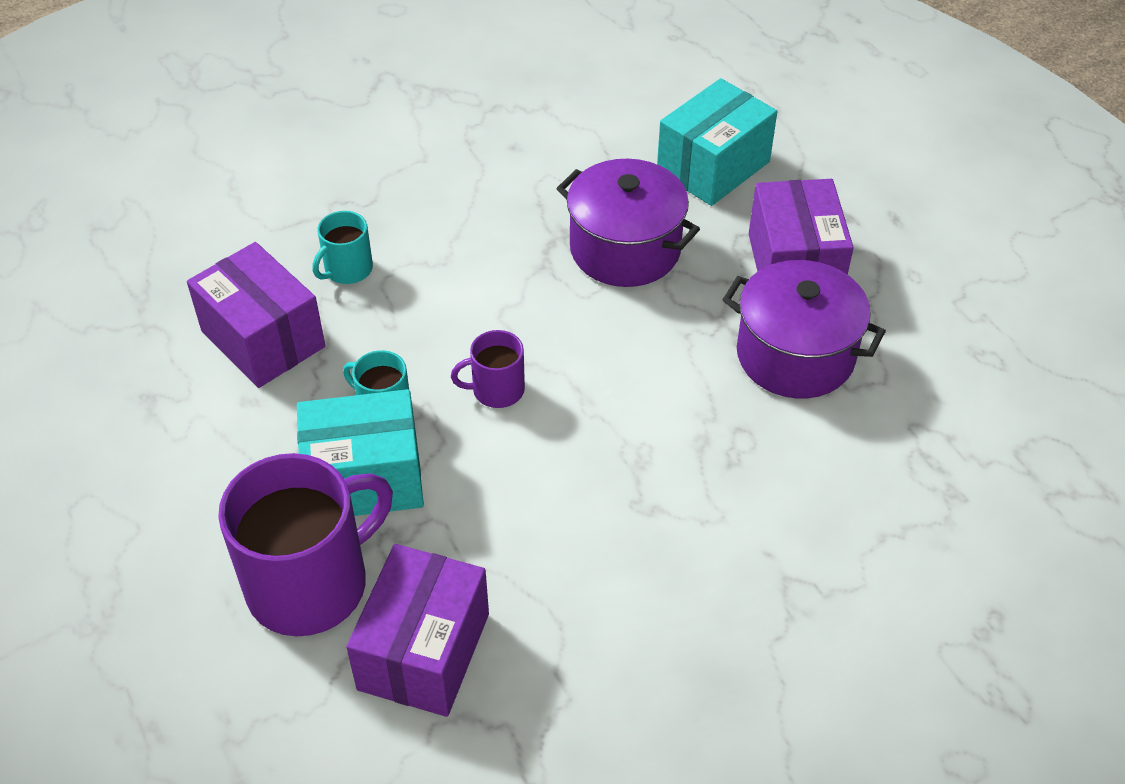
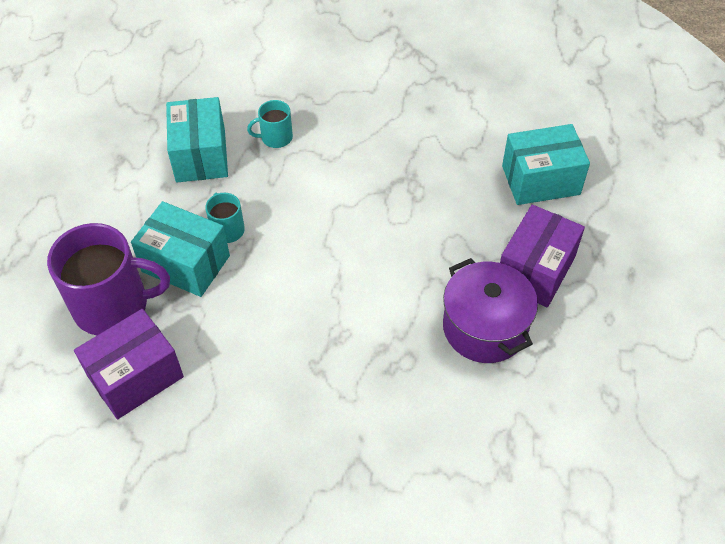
camera: 35 degrees right, 5 degrees up
(263, 339) = (200, 155): purple box -> turquoise box
(496, 390) = (295, 252): purple mug -> none
(625, 249) = (440, 205): purple pot -> none

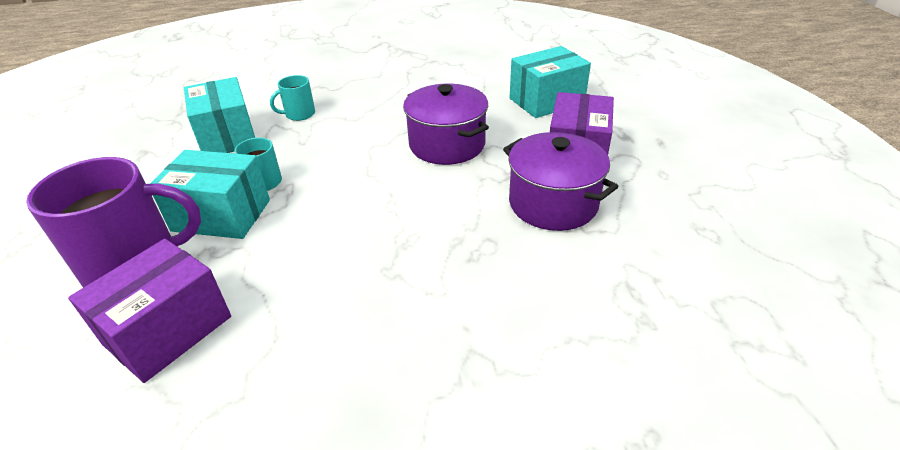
camera: 15 degrees left, 15 degrees down
(412, 222) = (447, 145): none -> purple pot

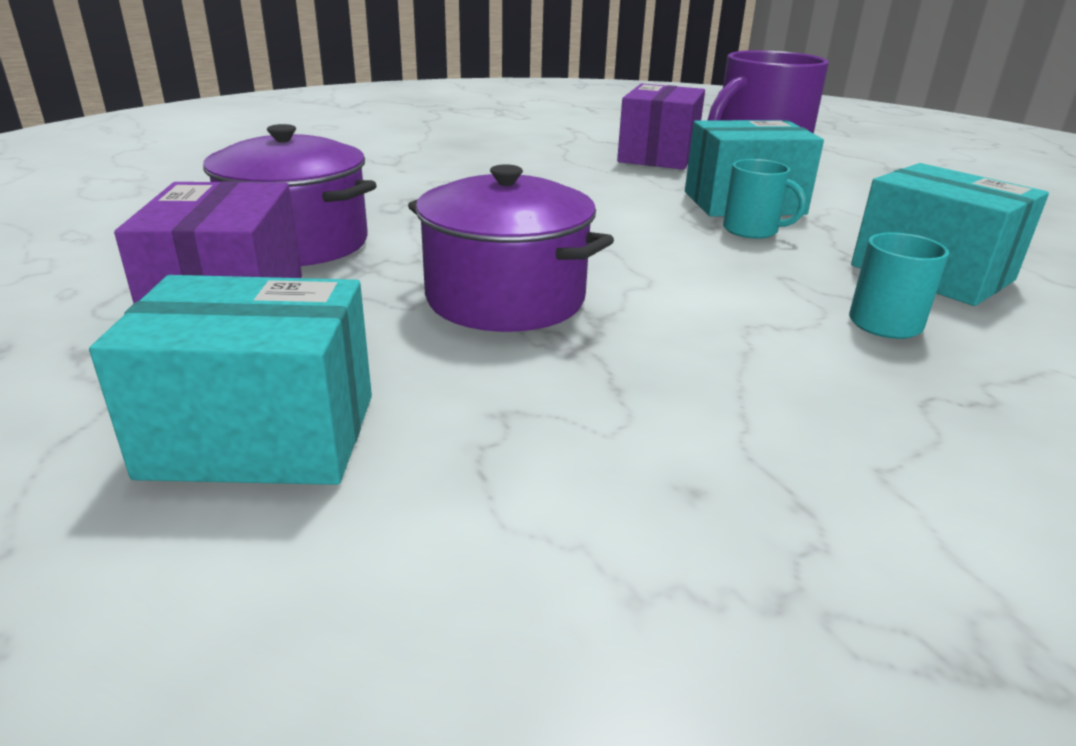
camera: 160 degrees right, 10 degrees down
(546, 101) = (261, 435): turquoise box -> turquoise box turned 45 degrees clockwise

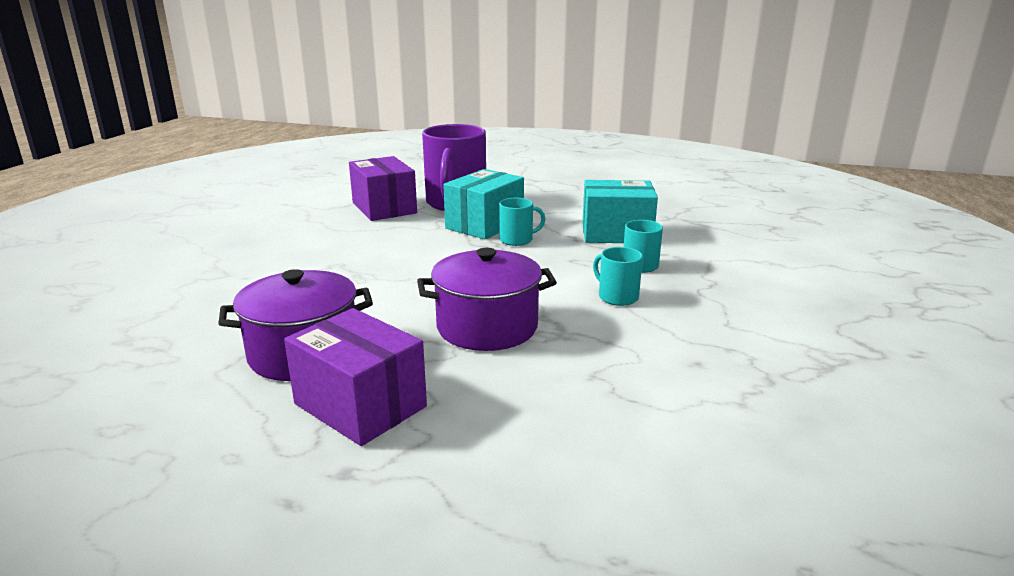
camera: 45 degrees left, 5 degrees down
(261, 435) = (529, 442): turquoise box -> none
(755, 344) = (617, 297): none -> turquoise mug

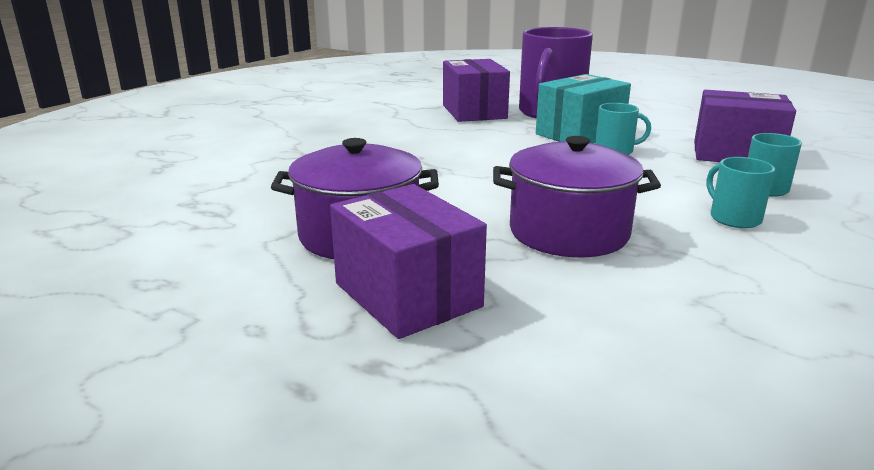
camera: 15 degrees right, 0 degrees up
(616, 233) = (735, 154): turquoise box -> purple box

